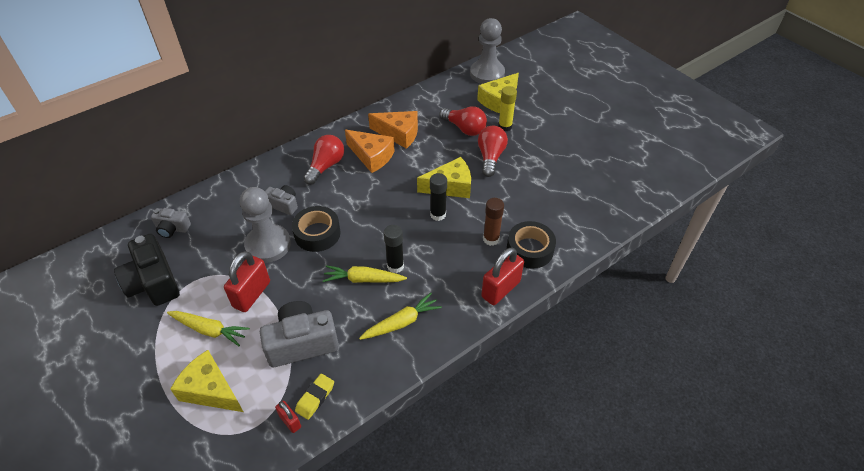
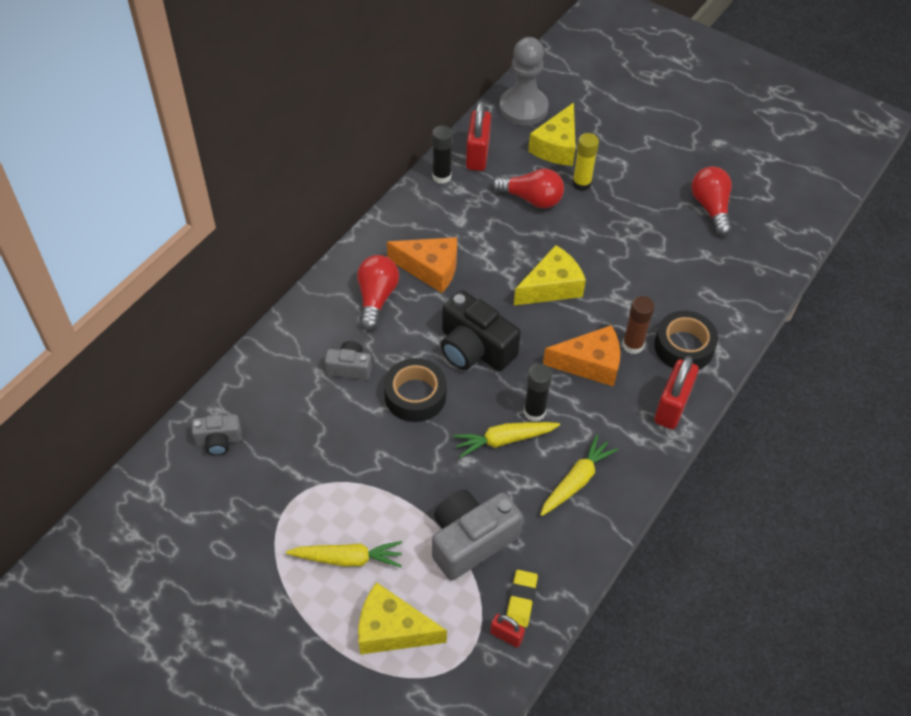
camera: 20 degrees left, 5 degrees up
(153, 282) = (238, 519): black camera -> black camera (474, 348)
(252, 294) = (375, 498): red padlock -> red padlock (477, 155)
(268, 245) = (360, 428): grey pawn -> none
(399, 134) = (450, 227): orange cheese -> orange cheese (590, 364)
(438, 214) = (554, 330): black glue stick -> black glue stick (441, 176)
(490, 157) = (583, 233): red light bulb -> red light bulb (710, 208)

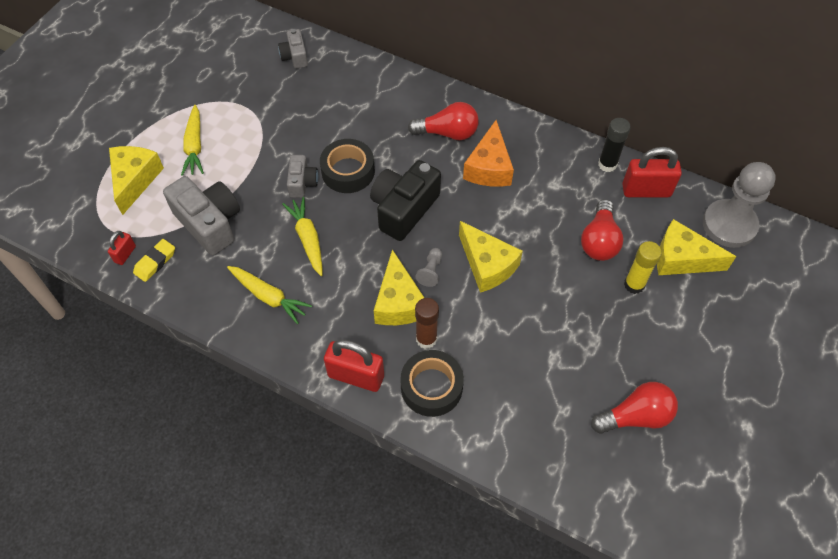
camera: 85 degrees right, 5 degrees up
(349, 367) = (371, 124): grey camera -> grey camera (302, 183)
(521, 600) = (155, 262): yellow eraser -> yellow eraser turned 60 degrees counterclockwise
(534, 412) = (339, 260): black glue stick -> none
(555, 333) = (430, 271): none -> grey pawn
(590, 364) = (398, 302): orange cheese -> yellow cheese

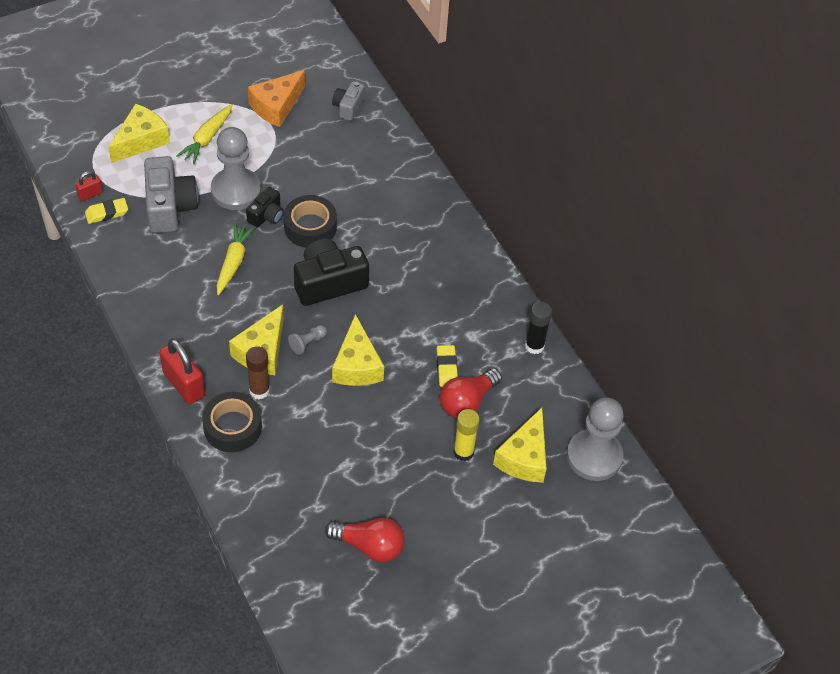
camera: 30 degrees right, 5 degrees down
(257, 176) = (236, 190): none -> grey pawn
(269, 297) = (168, 288): yellow carrot -> none
(302, 183) = (266, 215): grey camera -> black camera
(448, 133) = (420, 242): red light bulb -> none
(489, 167) = (429, 290): orange cheese -> orange cheese (276, 106)
(559, 223) = (446, 368): none -> yellow eraser
(646, 190) = (547, 386): red padlock -> none
(681, 259) = (524, 457): yellow cheese -> yellow cheese turned 120 degrees counterclockwise

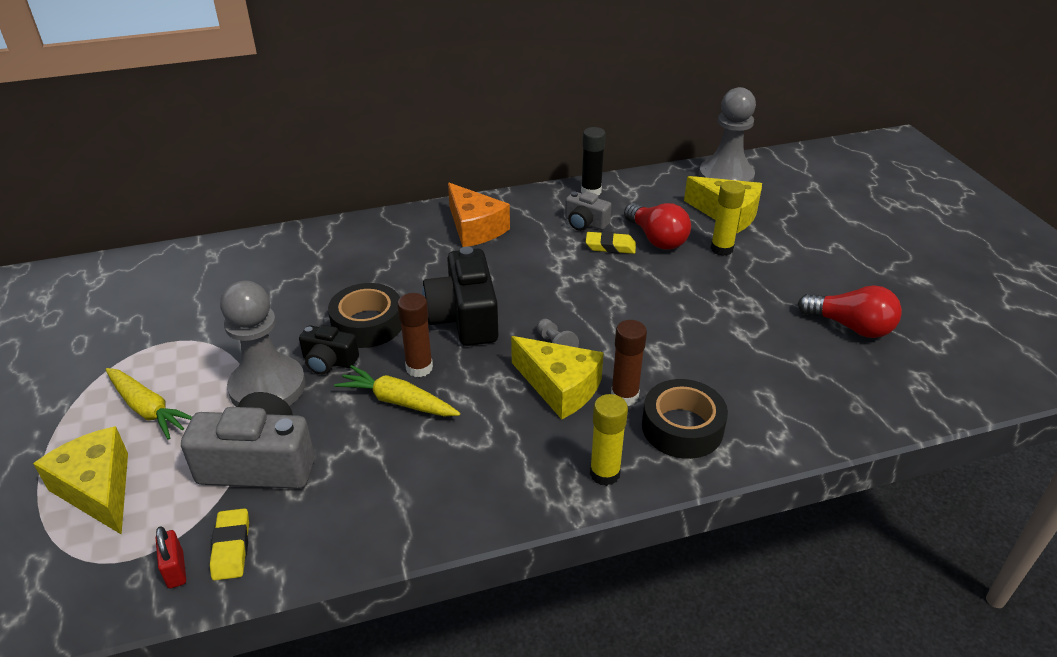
camera: 75 degrees left, 15 degrees down
(184, 384) = (604, 473): red padlock -> yellow glue stick
(266, 215) = (329, 361): black camera -> black camera turned 150 degrees clockwise
(268, 267) = (419, 368): none -> brown glue stick
(276, 106) = (136, 333): orange cheese -> orange cheese (475, 228)
(348, 107) = (184, 272): grey camera -> grey camera (585, 223)
(357, 365) = (596, 309): yellow cheese -> none
(369, 546) = (851, 327): red light bulb -> red light bulb turned 90 degrees clockwise

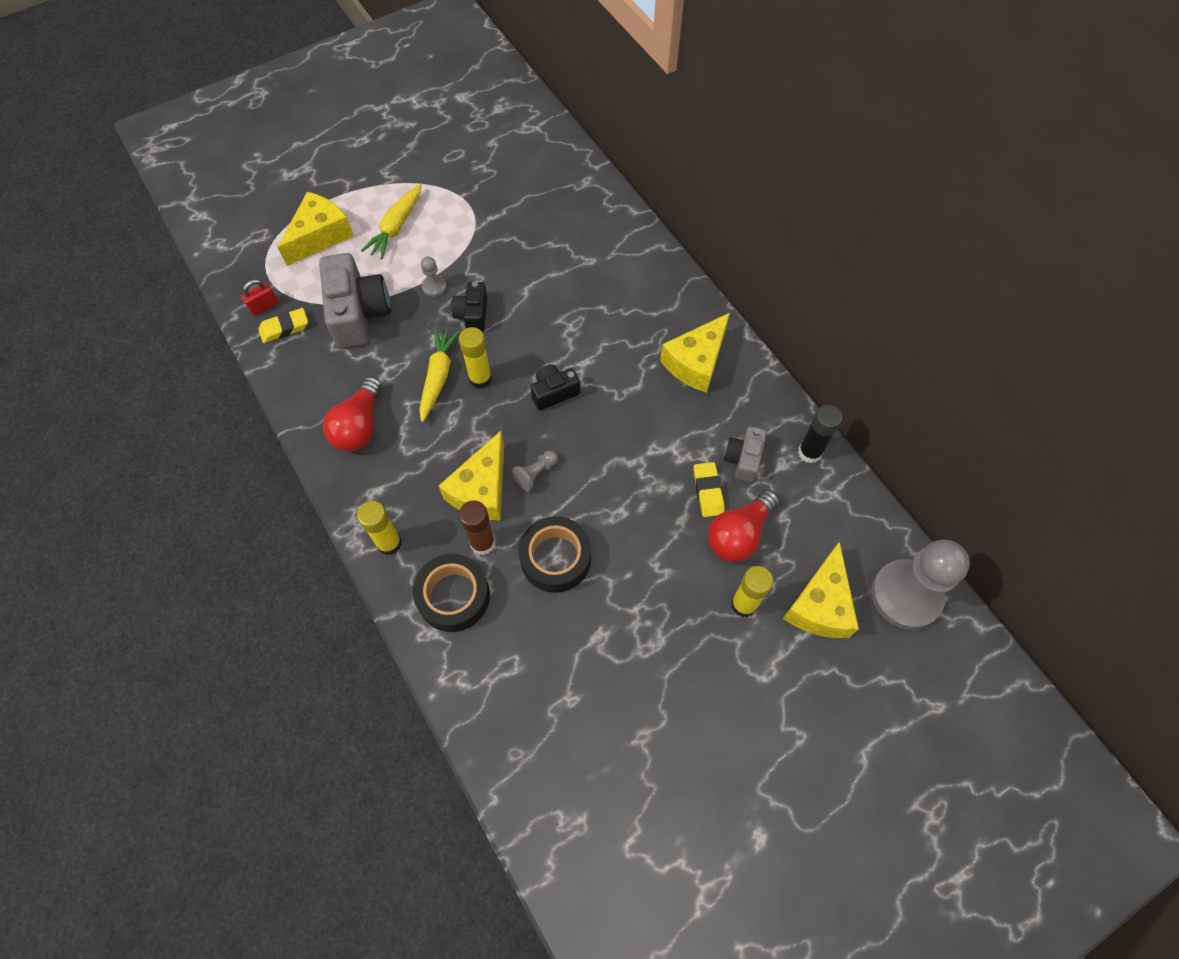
camera: 75 degrees right, 25 degrees up
(267, 387) = (434, 287): grey pawn -> grey pawn, size x0.42
(367, 324) = (525, 324): black tape -> black tape (555, 558)
(419, 368) = (480, 378): brown glue stick -> yellow glue stick
(464, 318) = (554, 392): black camera -> black camera, size x0.55
(475, 228) = (696, 362): orange cheese -> yellow cheese
(851, 327) = (642, 751): red light bulb -> red light bulb (359, 426)

